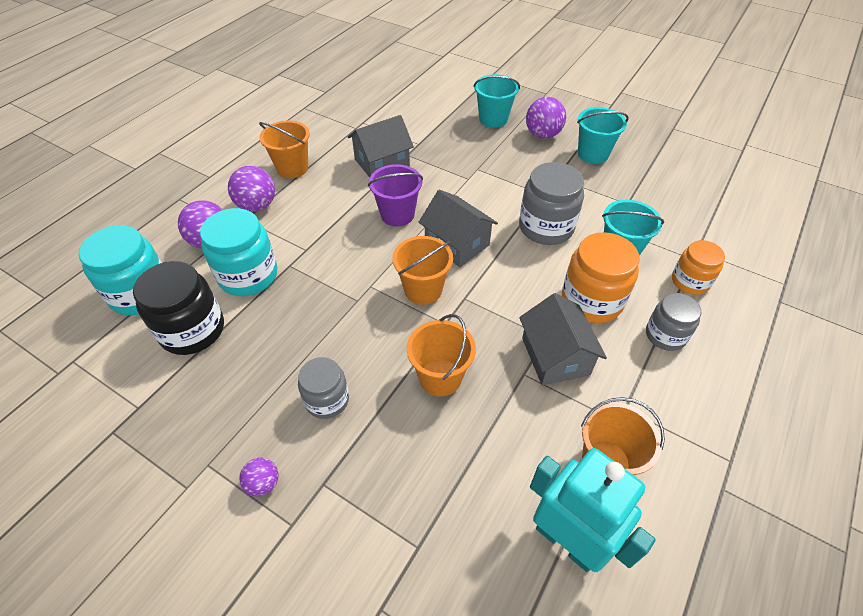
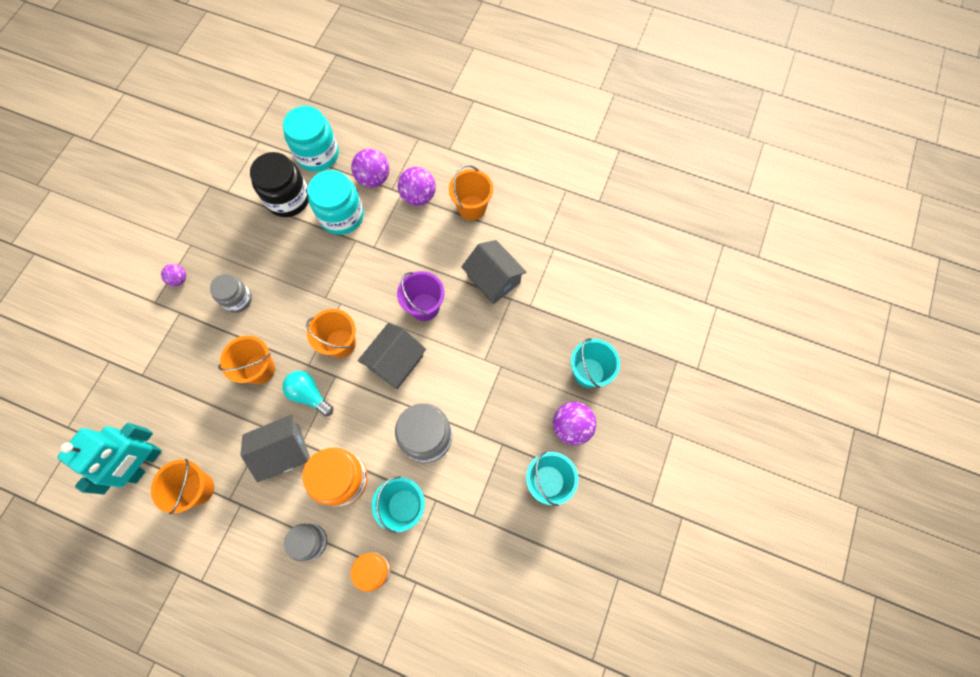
camera: 80 degrees right, 20 degrees up
(484, 325) = (309, 395): none -> turquoise light bulb

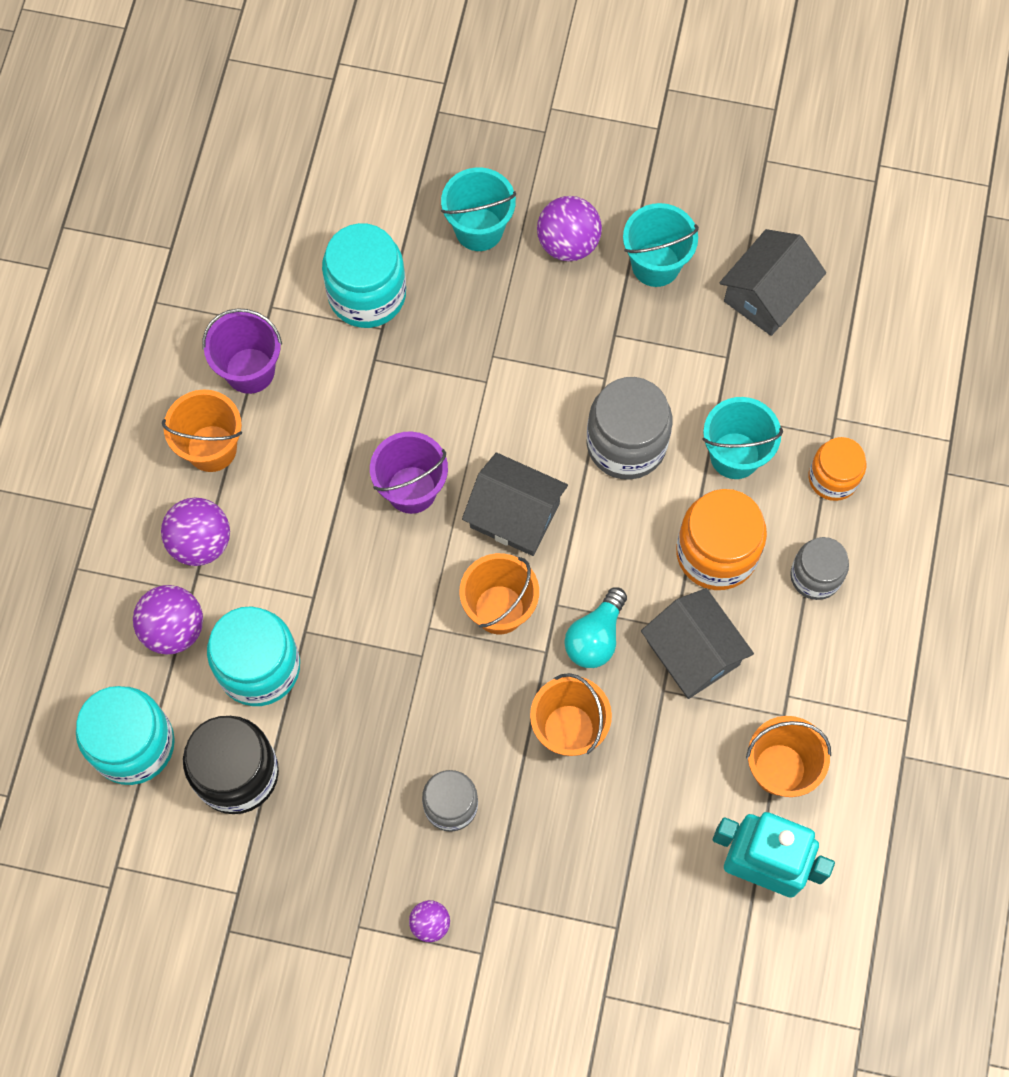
camera: 100 degrees left, 0 degrees up
(493, 279) = (343, 391): grey house -> grey house (767, 295)
(515, 232) = (250, 370): none -> purple bucket
(553, 301) = (367, 294): none -> turquoise jar

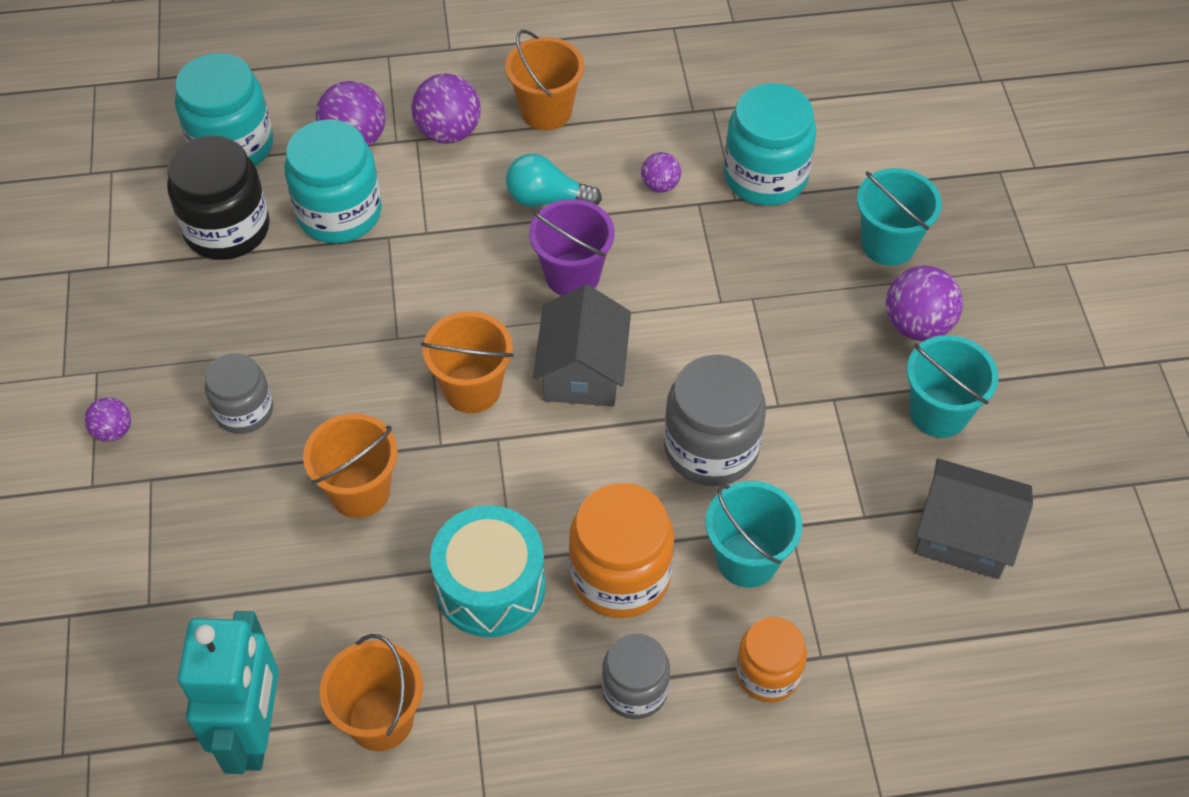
camera: 70 degrees right, 15 degrees down
(250, 370) = (638, 114): purple bucket -> none
(341, 383) = (660, 185): none -> purple ball
(595, 637) = (474, 485): turquoise light bulb -> turquoise light bulb (546, 199)
(693, 653) = (490, 586): grey house -> turquoise drum

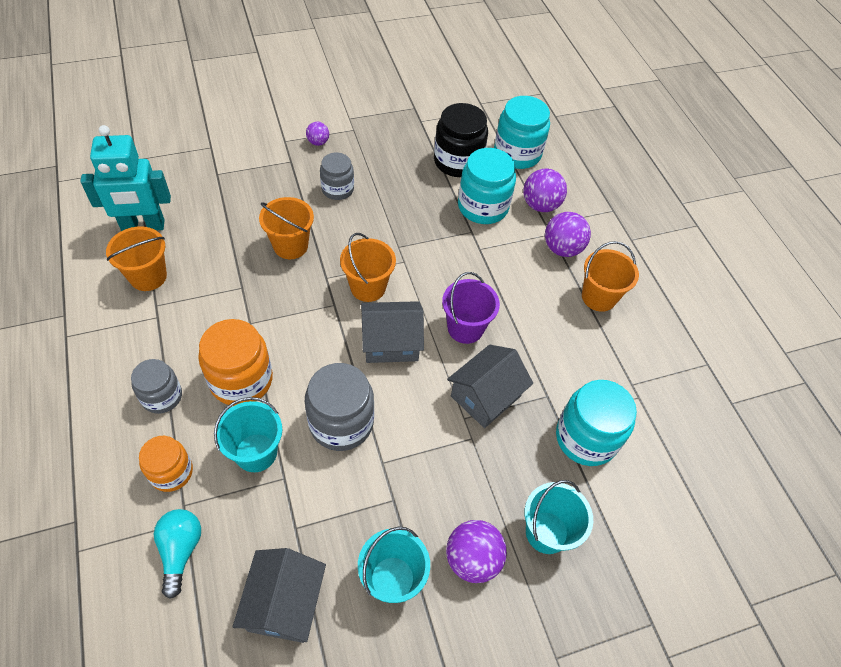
camera: 75 degrees right, 0 degrees up
(490, 586) = (231, 314): turquoise drum -> none
(546, 199) = (524, 306): turquoise light bulb -> turquoise light bulb (180, 550)
(660, 185) = (556, 370): purple ball -> none
(690, 271) = (485, 396): none -> grey house

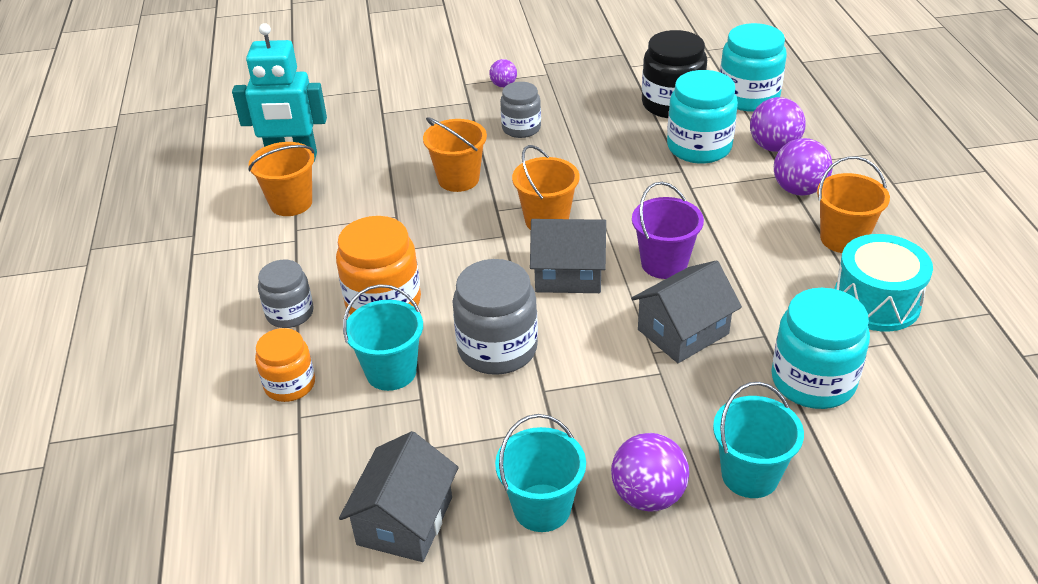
camera: 15 degrees right, 15 degrees down
(180, 550) = (289, 460): turquoise light bulb -> none
(626, 358) = (876, 302): none -> turquoise drum

